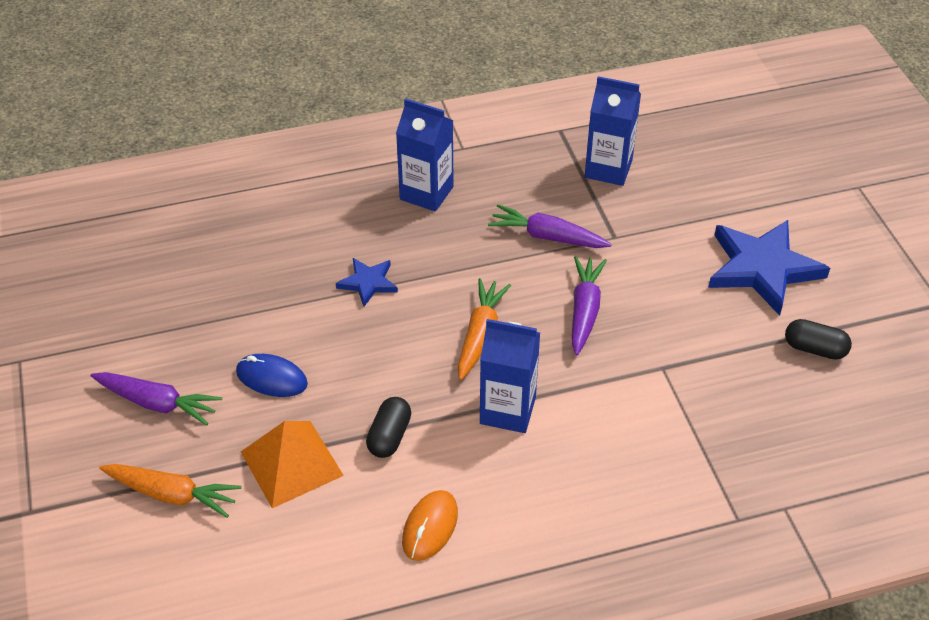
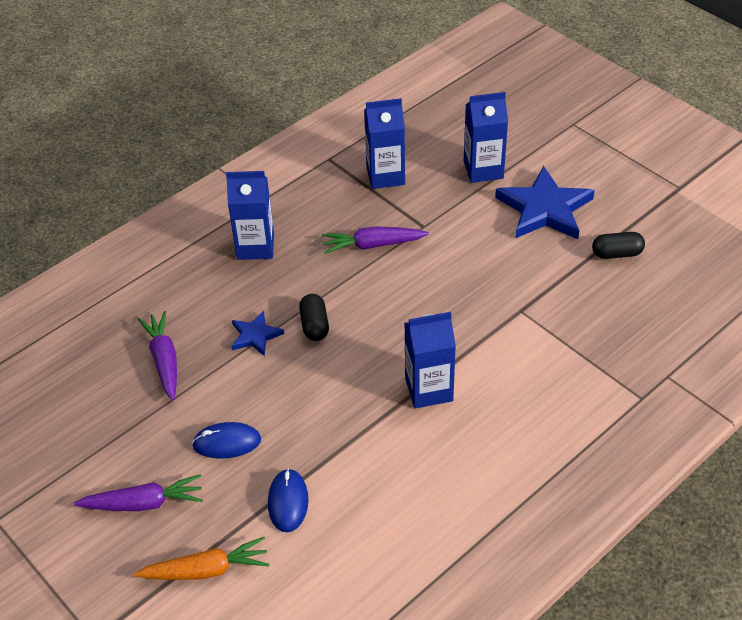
camera: 25 degrees left, 0 degrees up
(291, 463) = (288, 502): orange pyramid -> blue mouse
(389, 436) = (351, 448): black capsule -> black capsule (314, 325)
(430, 527) = (428, 502): orange mouse -> none
(480, 335) = (370, 341): orange carrot -> none
(584, 311) = (437, 291): purple carrot -> purple carrot (164, 360)
(720, 200) = (483, 170): none -> blue carton

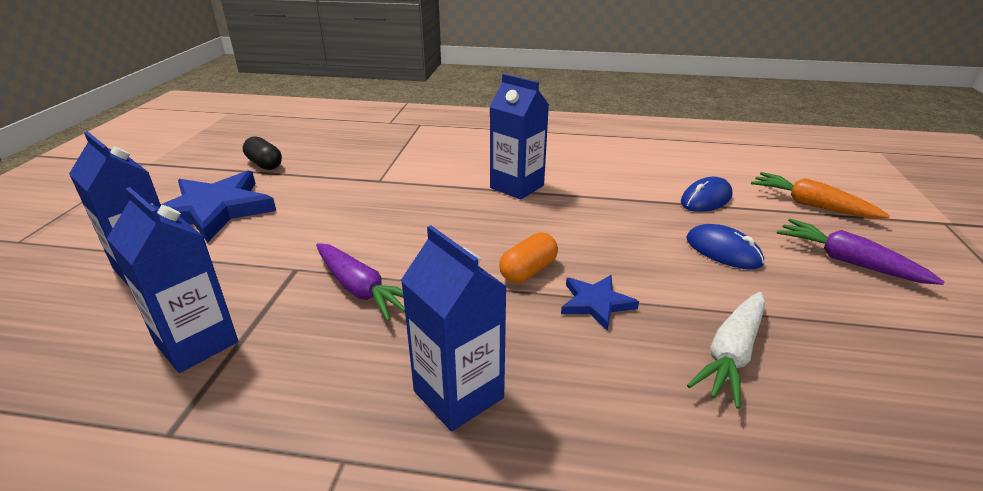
camera: 130 degrees left, 15 degrees down
(164, 360) = (731, 354): purple carrot -> white carrot
(314, 325) = (528, 271): black capsule -> orange capsule

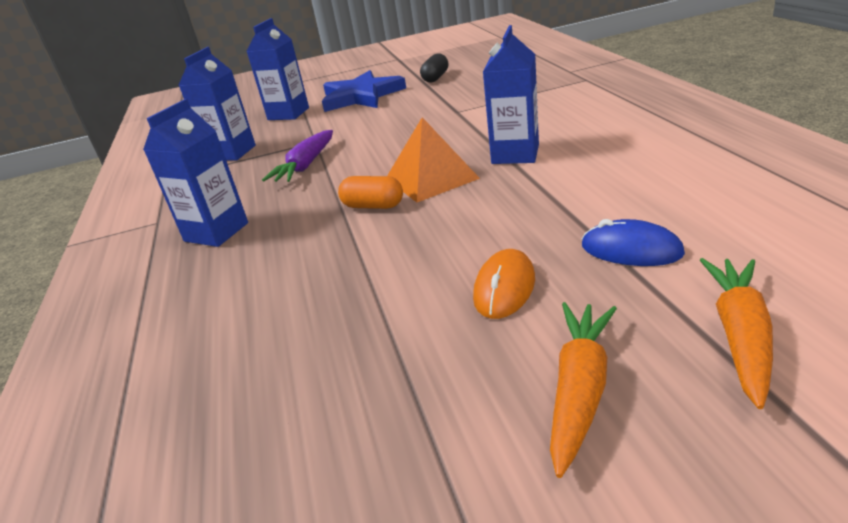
camera: 70 degrees right, 0 degrees up
(509, 230) = (431, 178): none -> orange pyramid
(596, 303) = (347, 246): blue star -> none
(723, 251) = (504, 288): blue mouse -> orange mouse
(731, 354) = (313, 328): white carrot -> none
(848, 262) = (579, 390): purple carrot -> orange carrot

